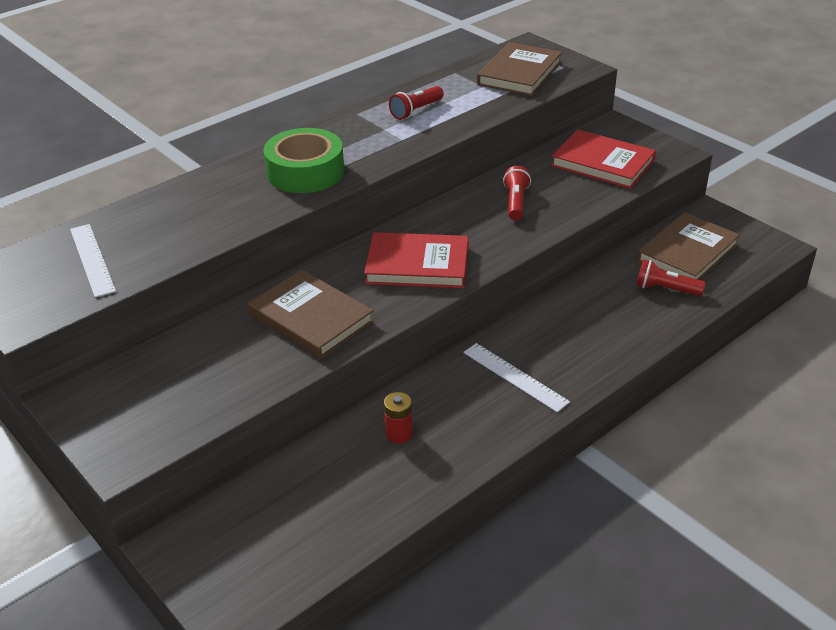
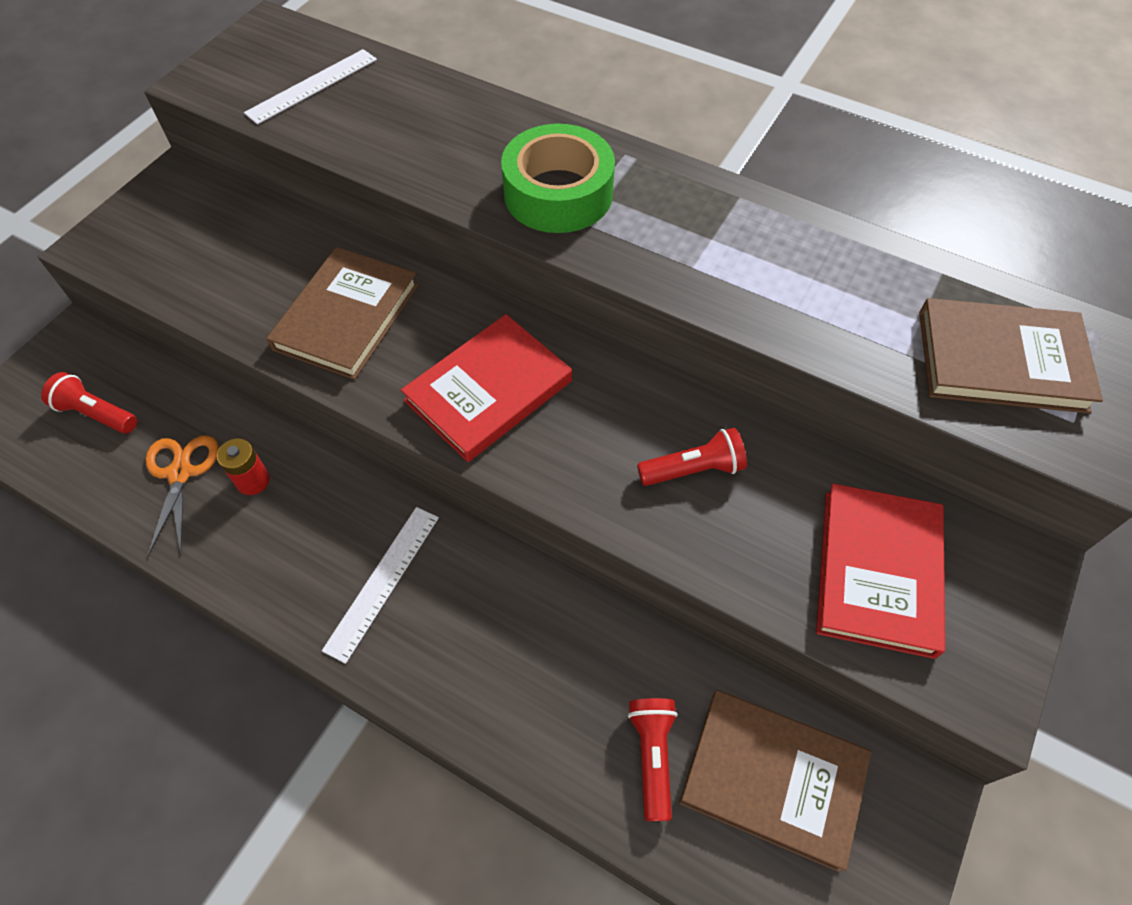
camera: 70 degrees right, 20 degrees up
(370, 476) = (180, 473): none -> orange scissors
(416, 111) = (786, 259): red flashlight -> red flashlight (97, 413)
(417, 265) = (488, 391): red book -> red book turned 60 degrees clockwise

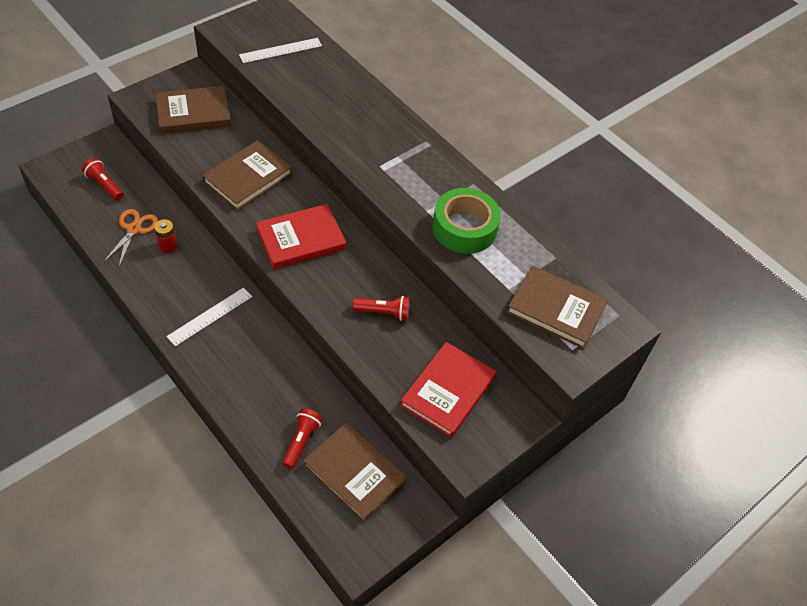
camera: 15 degrees right, 5 degrees down
(204, 239) = (193, 113): none -> brown book
(558, 193) = (378, 150): green tape -> green tape (464, 228)

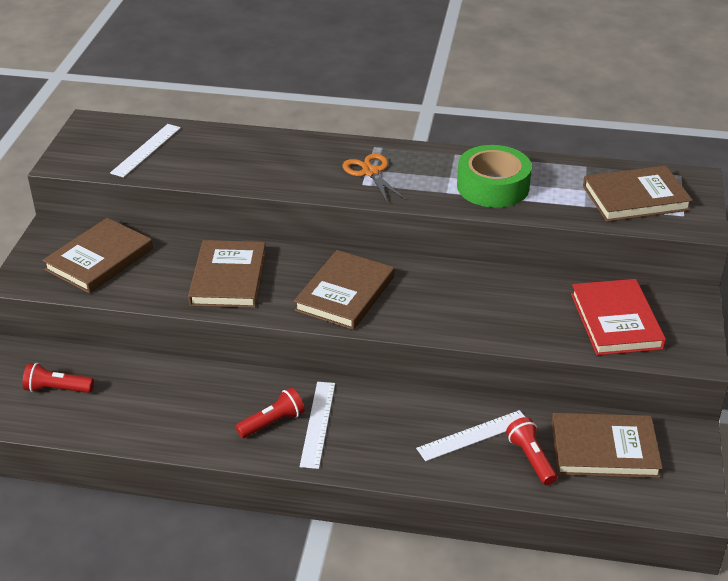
camera: 35 degrees left, 15 degrees down
(134, 229) = (142, 405): orange scissors -> orange scissors (370, 172)
(168, 246) = (196, 396): red battery -> none
(287, 397) = (473, 435): none -> white ruler
(301, 239) = (345, 293): red book -> brown book
(383, 313) = (490, 301): red flashlight -> red flashlight (272, 422)

